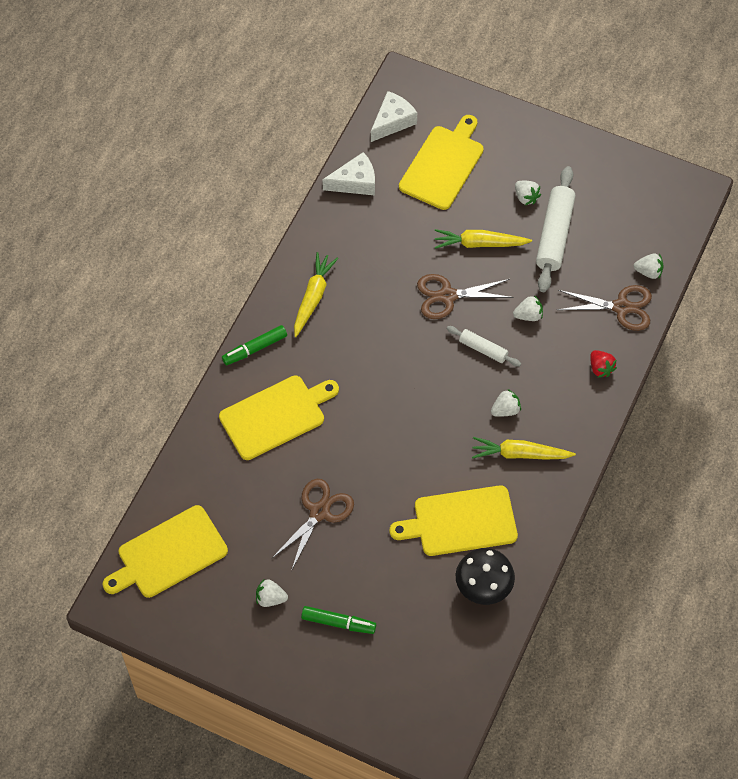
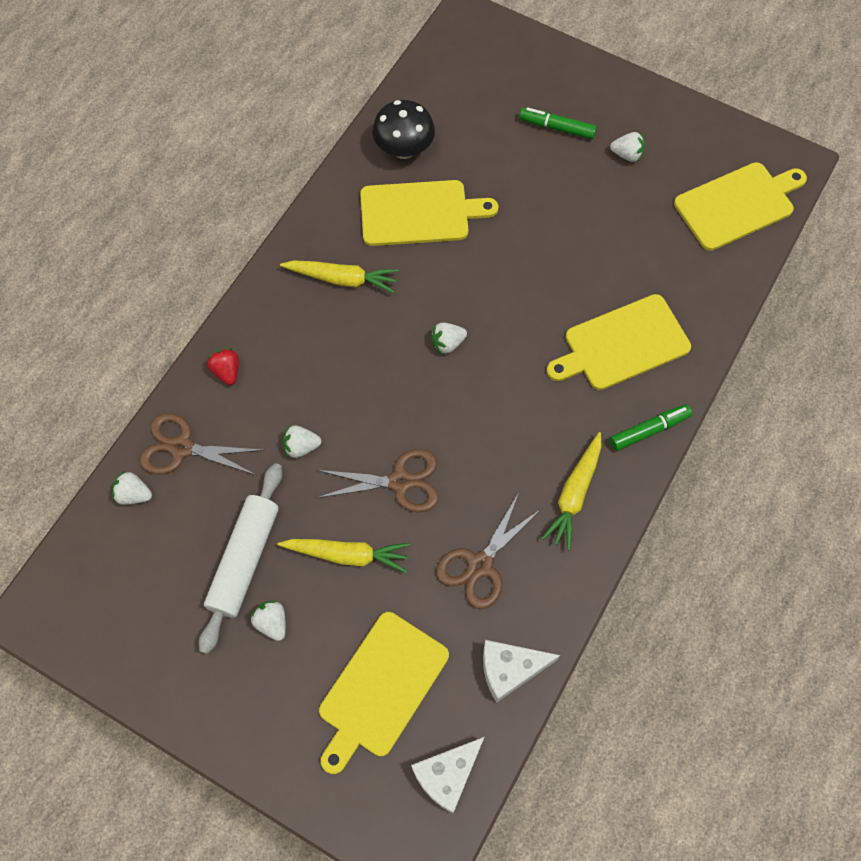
camera: 175 degrees left, 5 degrees up
(319, 512) = (573, 234): brown scissors -> brown scissors (480, 565)
(483, 349) = (365, 406): white rolling pin -> none
(505, 410) = (350, 330): white strawberry -> white strawberry (447, 343)

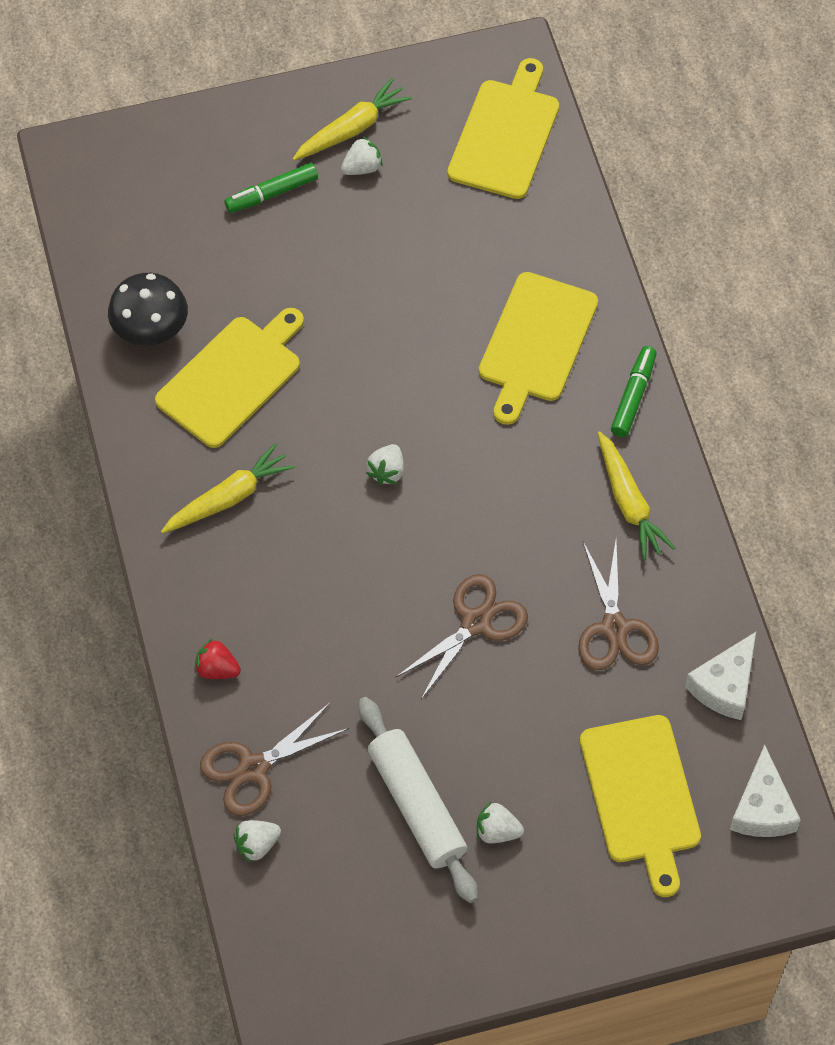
camera: 45 degrees left, 5 degrees down
(301, 447) = (358, 671): white strawberry -> none
(347, 555) = (498, 721): yellow carrot -> yellow carrot (352, 129)

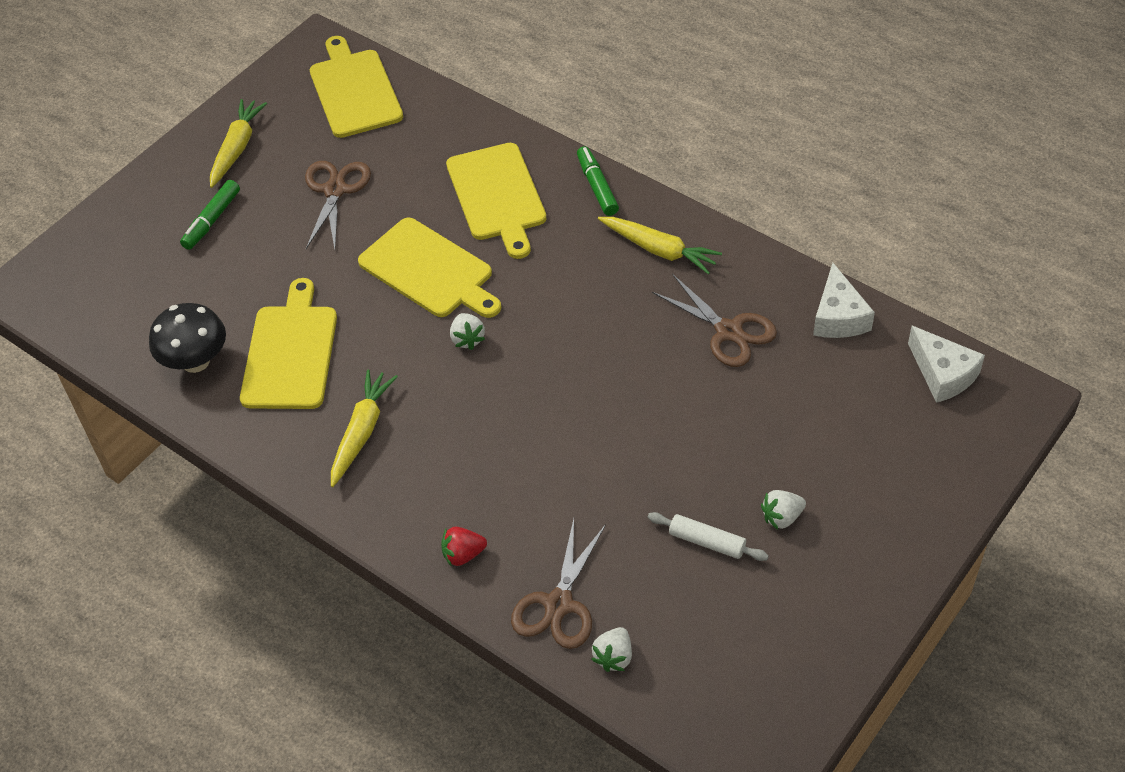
camera: 35 degrees left, 10 degrees down
(362, 167) = (267, 166): white strawberry -> none
(416, 805) = (707, 542): white rolling pin -> white rolling pin, size x0.55
(476, 623) = (628, 392): brown scissors -> brown scissors (335, 190)
(641, 795) = (856, 423): yellow cutting board -> yellow cutting board (429, 270)

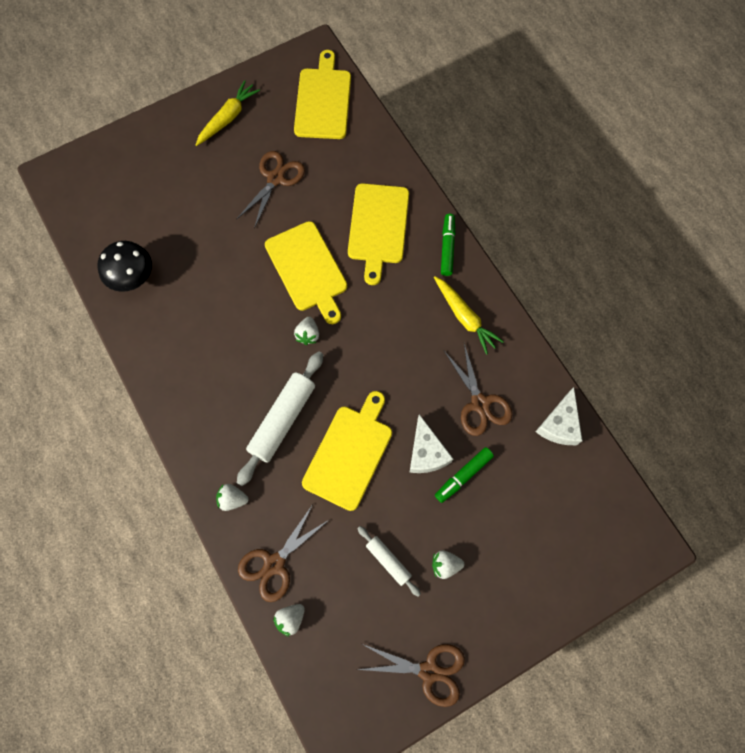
camera: 20 degrees right, 20 degrees up
(212, 220) = (188, 170): green marker -> green marker (463, 476)
(290, 353) = (193, 296): yellow cutting board -> yellow cutting board (349, 453)
(361, 432) = (211, 378): yellow carrot -> none
(463, 554) = (232, 499): red strawberry -> white strawberry
(483, 442) = (282, 420): none -> white rolling pin
(826, 640) = (429, 671): none -> brown scissors
(943, 374) = (607, 502): white cheese -> white cheese (426, 452)

